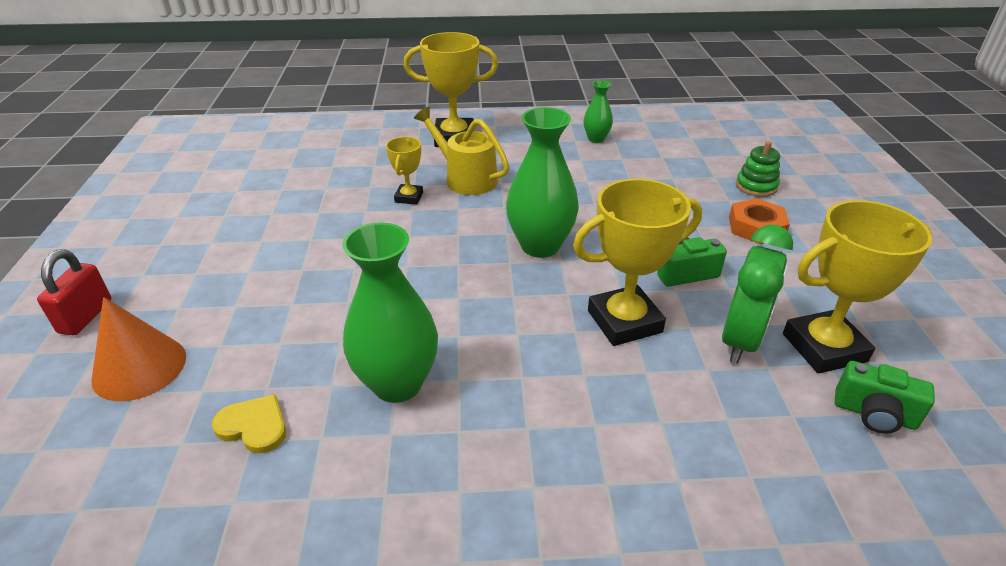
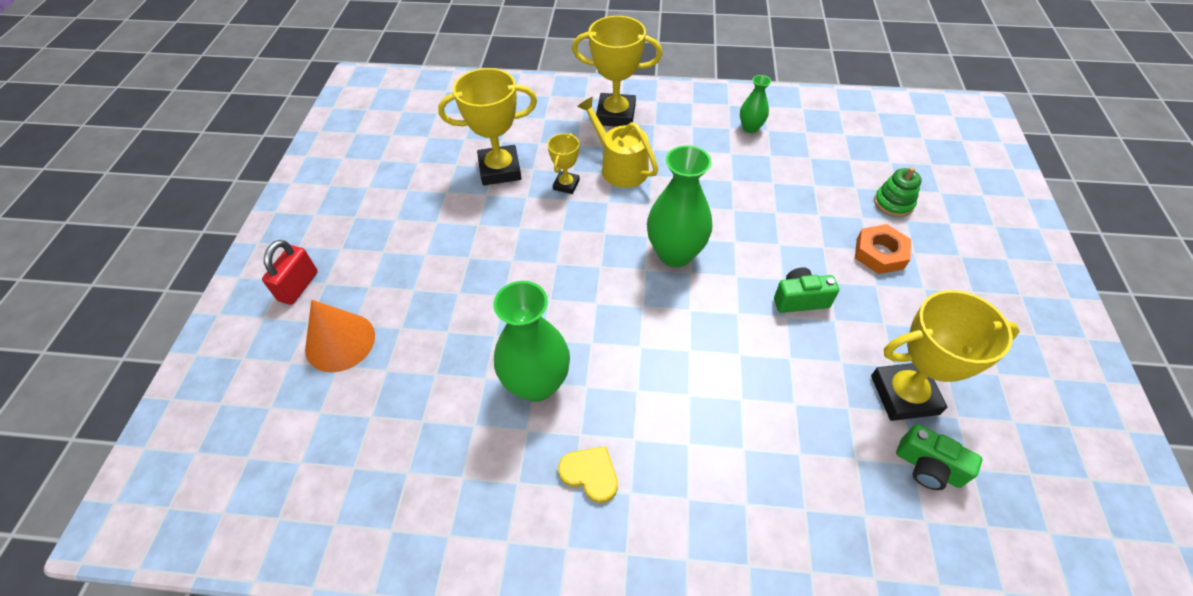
camera: 10 degrees right, 15 degrees up
(254, 426) = (424, 408): yellow heart -> yellow heart (590, 474)
(624, 321) = (734, 345): yellow trophy -> yellow trophy (500, 170)
(741, 340) = (832, 377): green clock -> none

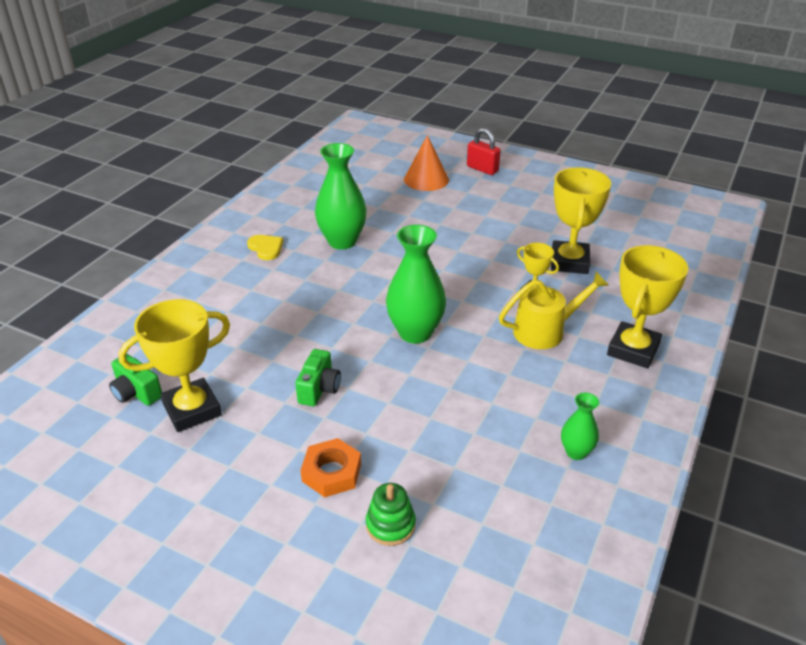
camera: 110 degrees right, 15 degrees down
(590, 474) = (266, 248): yellow heart -> yellow heart turned 90 degrees counterclockwise
(904, 395) = (192, 410): yellow trophy -> yellow trophy turned 45 degrees clockwise
(927, 467) = (136, 393): green camera -> green camera turned 105 degrees counterclockwise

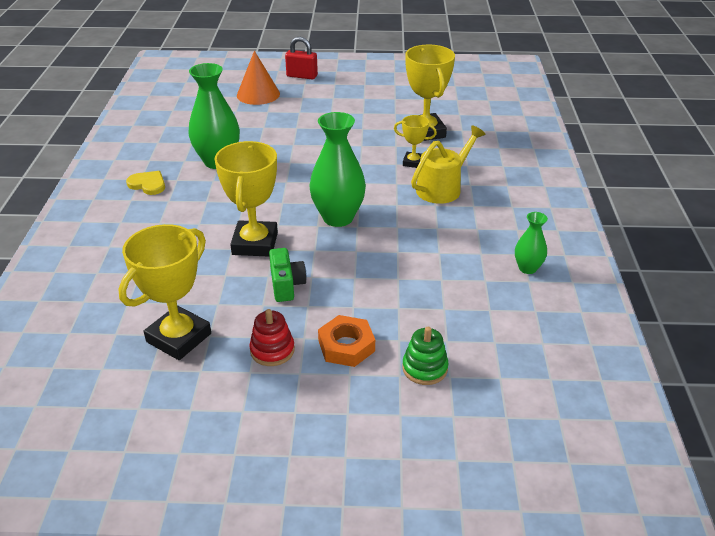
camera: 25 degrees left, 0 degrees up
(136, 393) = (110, 341): green camera -> none
(262, 452) = (272, 350): none -> red stacking toy
(633, 350) = (517, 184): yellow trophy -> yellow trophy (255, 243)

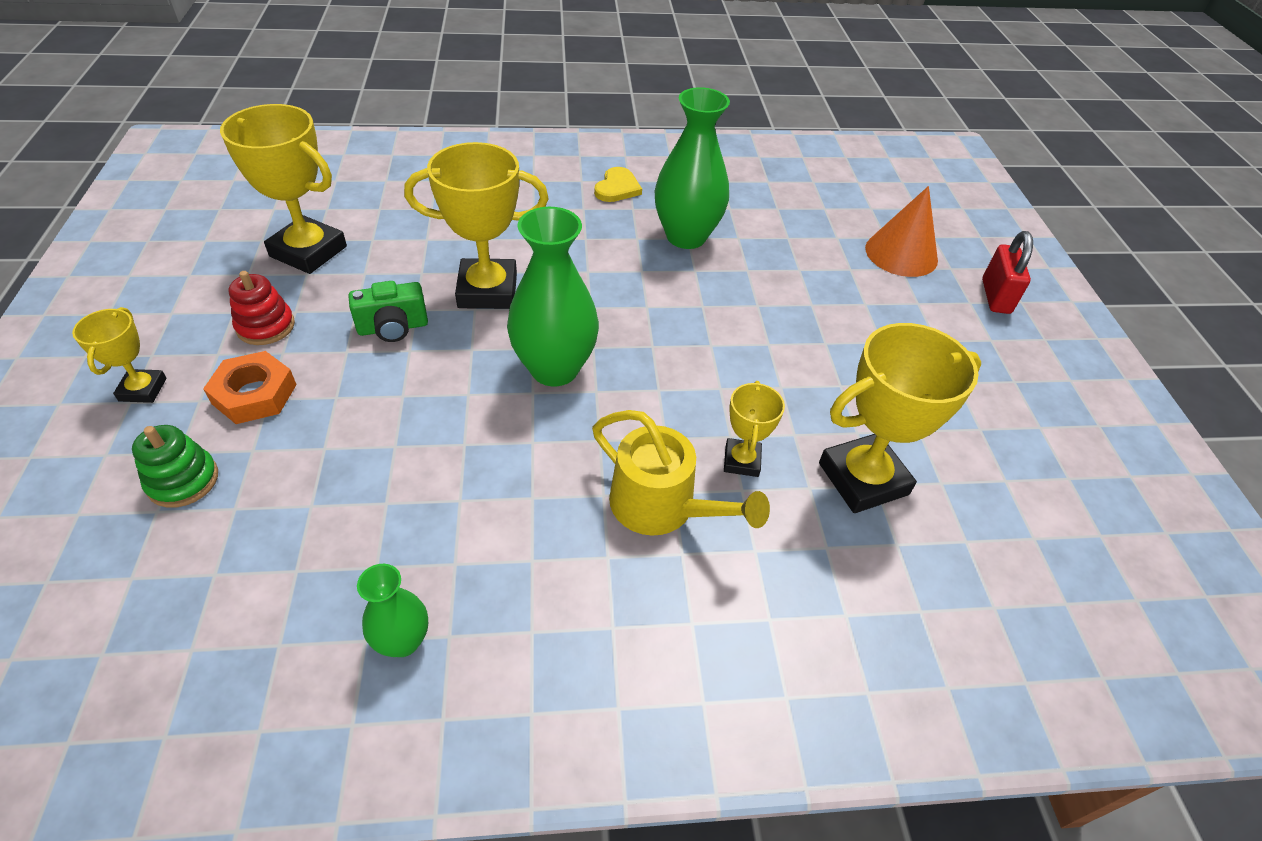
camera: 80 degrees right, 10 degrees up
(335, 408) = (143, 389): none -> yellow trophy

